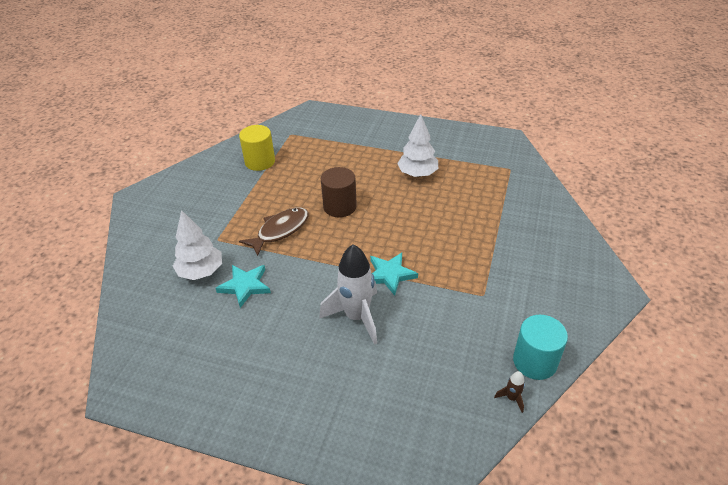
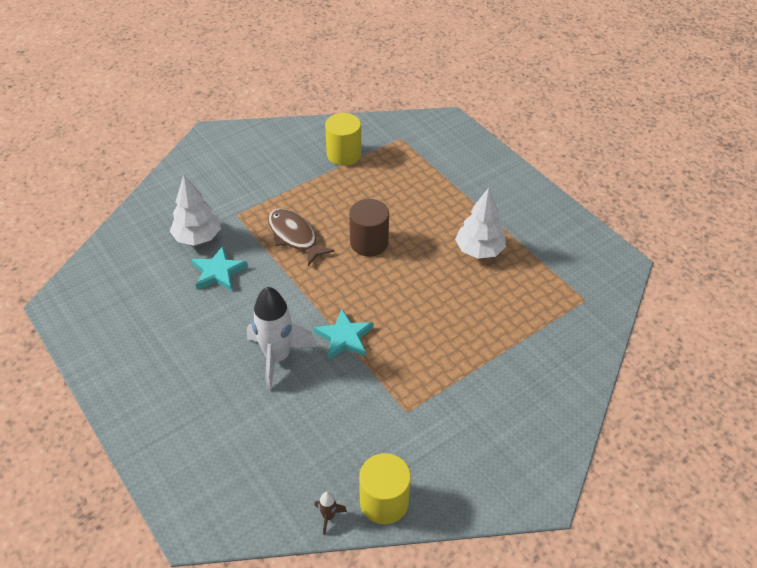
camera: 35 degrees right, 5 degrees up
(280, 230) = (294, 236): brown fish -> brown fish turned 120 degrees counterclockwise
(535, 361) = (384, 501): turquoise cylinder -> yellow cylinder

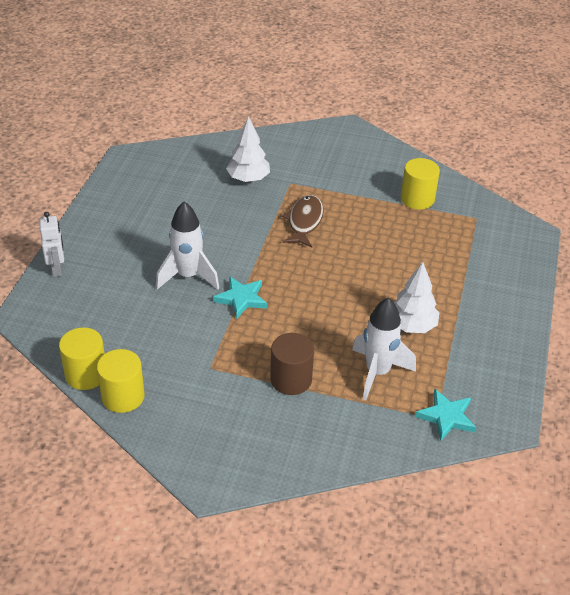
camera: 50 degrees right, 5 degrees down
(156, 457) = (57, 269): none -> white robot
(218, 272) = (229, 206): turquoise star -> turquoise star (446, 417)
(328, 516) = (86, 374): brown rocket -> yellow cylinder
(369, 243) = (344, 262): brown cylinder -> brown cylinder (291, 379)
(510, 303) = (377, 372): none -> white rocket

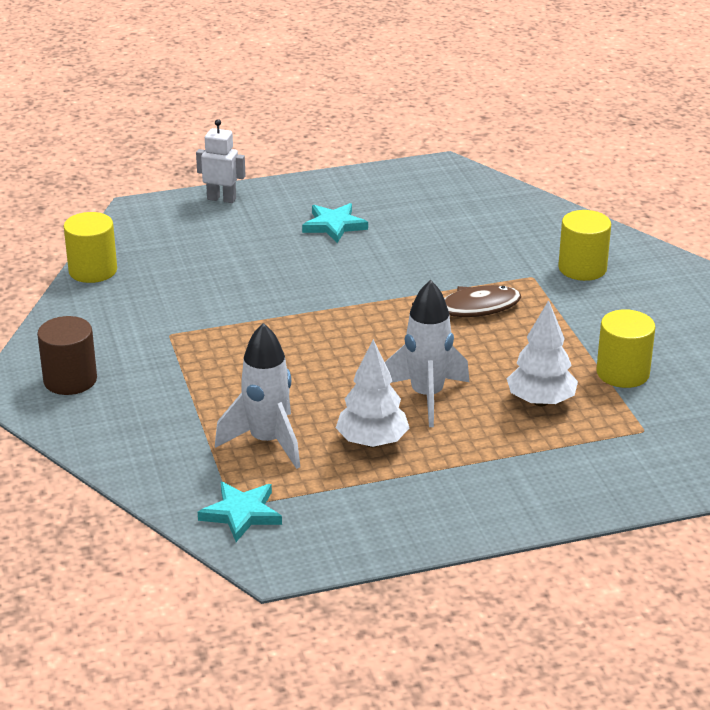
camera: 60 degrees right, 10 degrees down
(57, 269) = (221, 199): white robot -> white robot turned 120 degrees counterclockwise
(123, 396) = (82, 301): yellow cylinder -> yellow cylinder (582, 268)
(188, 276) = (292, 271): white rocket -> white rocket (427, 396)
(241, 299) = (293, 315): turquoise star -> turquoise star (334, 225)
(248, 179) = (503, 247): white tree -> white tree (540, 401)
(291, 379) = (199, 388): brown cylinder -> brown cylinder (70, 380)

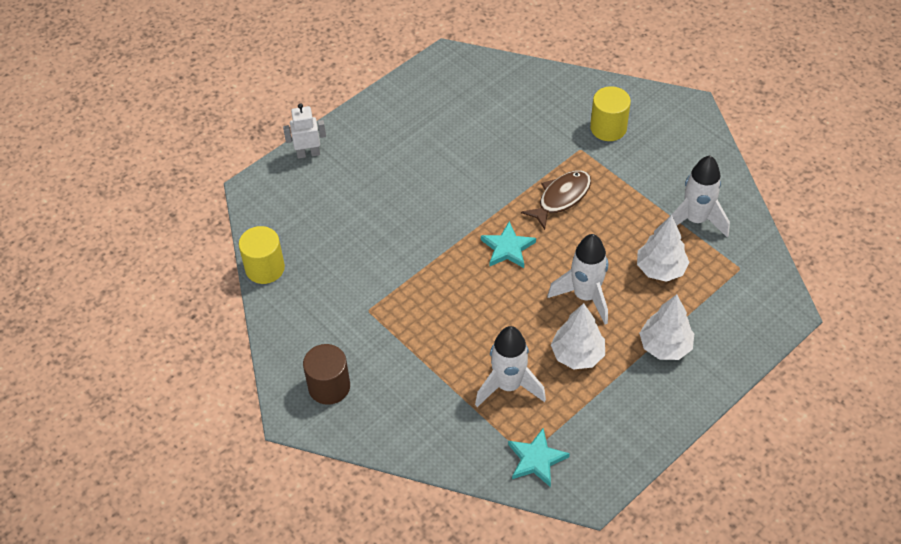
camera: 25 degrees left, 20 degrees up
(334, 225) = (410, 150): turquoise star -> turquoise star (507, 248)
(486, 468) = (665, 346): none -> white tree
(622, 373) = (695, 220): yellow cylinder -> white rocket

